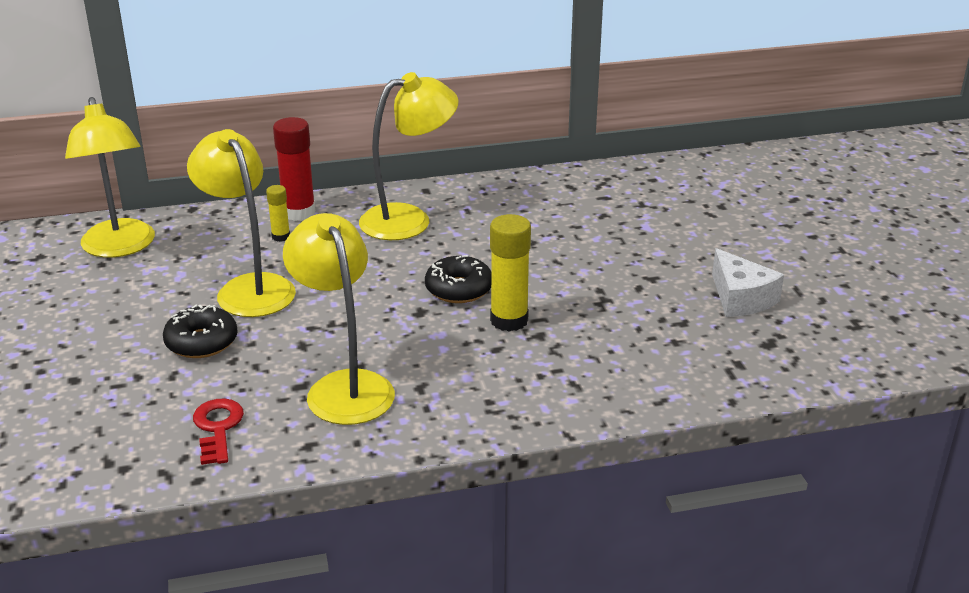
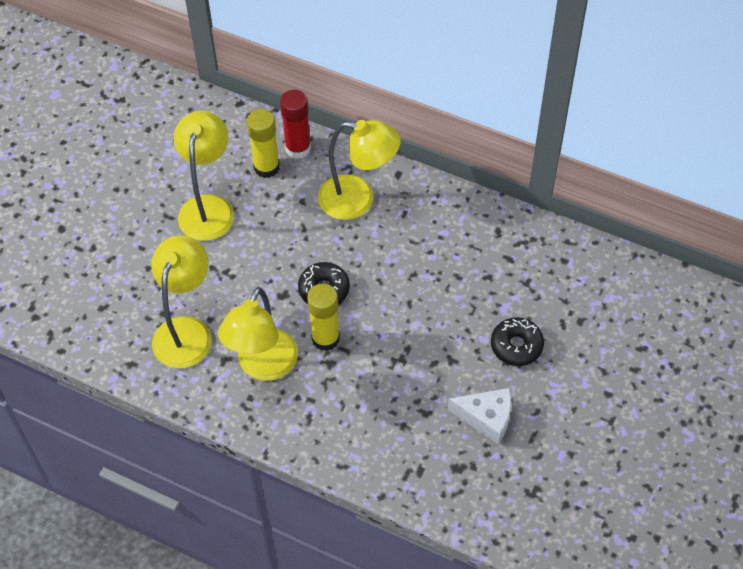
camera: 40 degrees right, 25 degrees up
(120, 247) = (169, 119): yellow lamp -> yellow lamp (263, 366)
(201, 342) = (145, 240): black donut -> black donut (516, 346)
(217, 428) = (99, 318): red key -> none
(281, 237) = (266, 167): yellow glue stick -> yellow glue stick, size x1.85
(740, 298) = (486, 418): white cheese -> white cheese turned 90 degrees counterclockwise

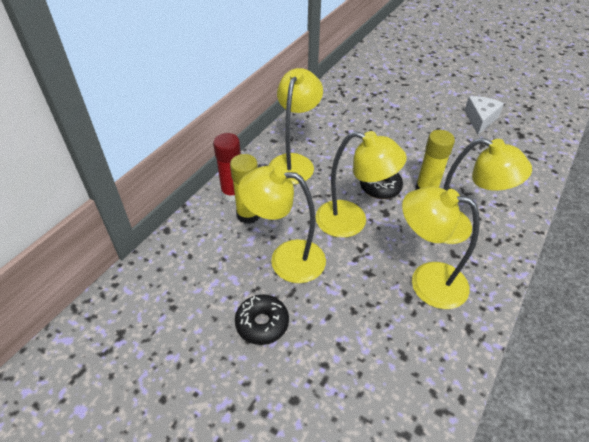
camera: 85 degrees left, 10 degrees down
(265, 262) = (352, 221): none -> yellow lamp
(516, 346) = (423, 102): black donut -> black donut (262, 323)

